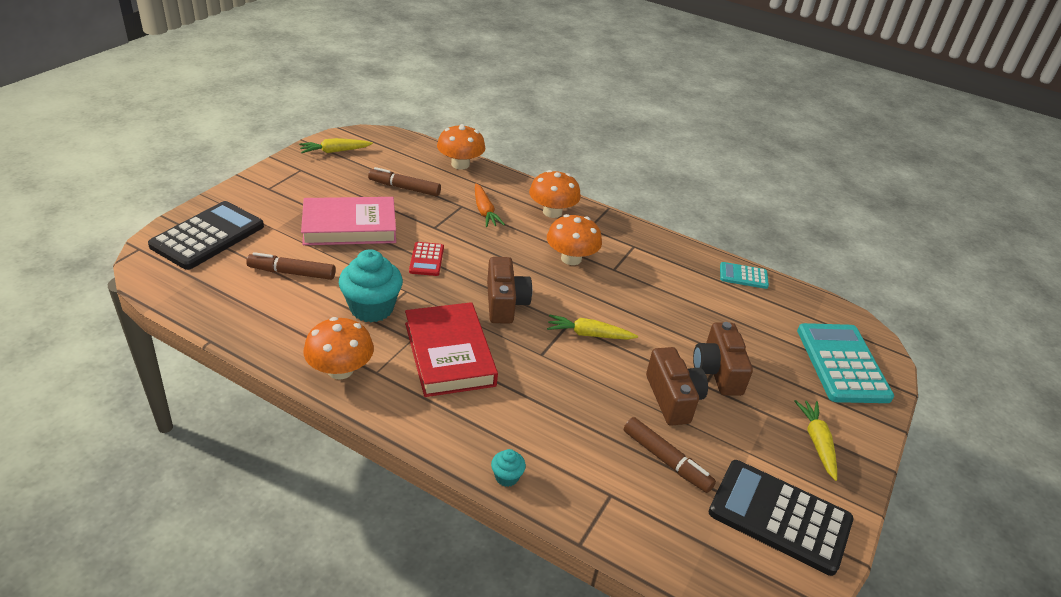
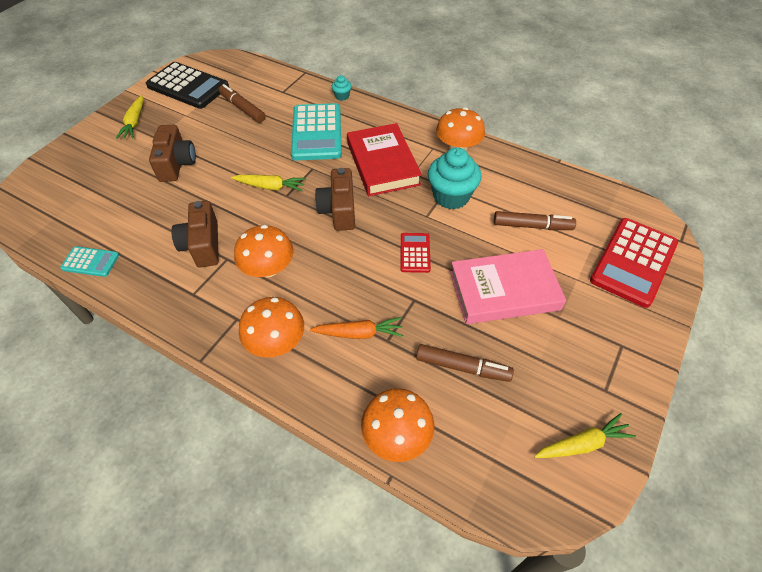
camera: 175 degrees left, 15 degrees up
(208, 236) = (633, 262): black calculator -> red calculator
(484, 211) = (359, 333): orange carrot -> orange carrot turned 105 degrees clockwise
(673, 398) = (221, 143): brown camera -> brown camera (203, 245)
(842, 364) = (66, 177): turquoise calculator -> turquoise calculator (316, 133)

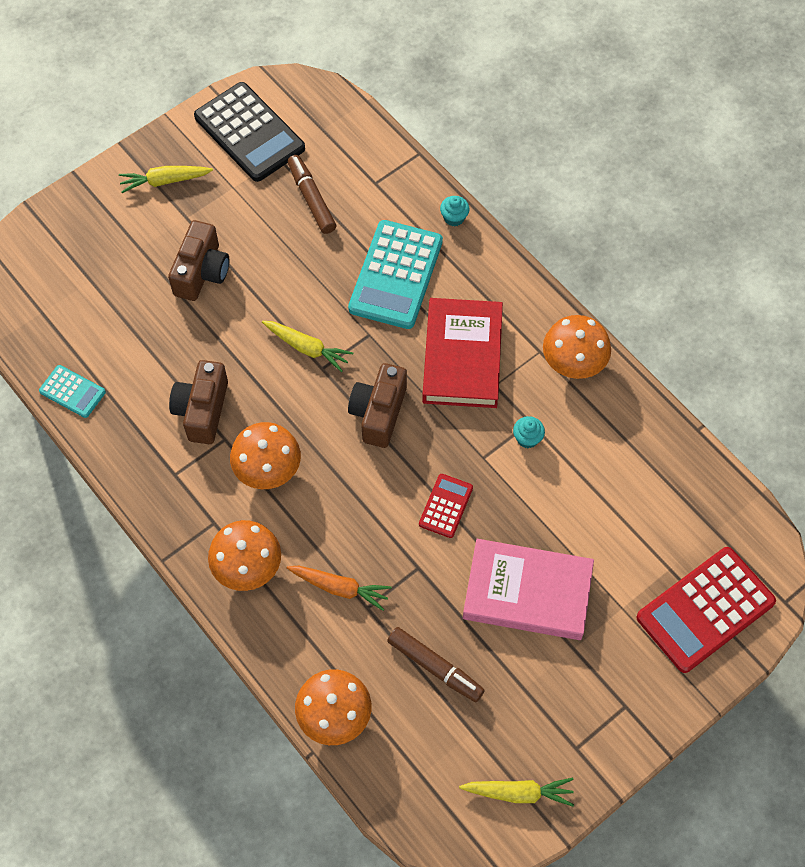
camera: 20 degrees right, 10 degrees up
(134, 122) = (165, 181): yellow carrot -> yellow carrot turned 60 degrees clockwise
(451, 196) = (527, 438): turquoise cupcake -> turquoise cupcake, size x0.46
(532, 226) = (608, 517): brown marker -> none

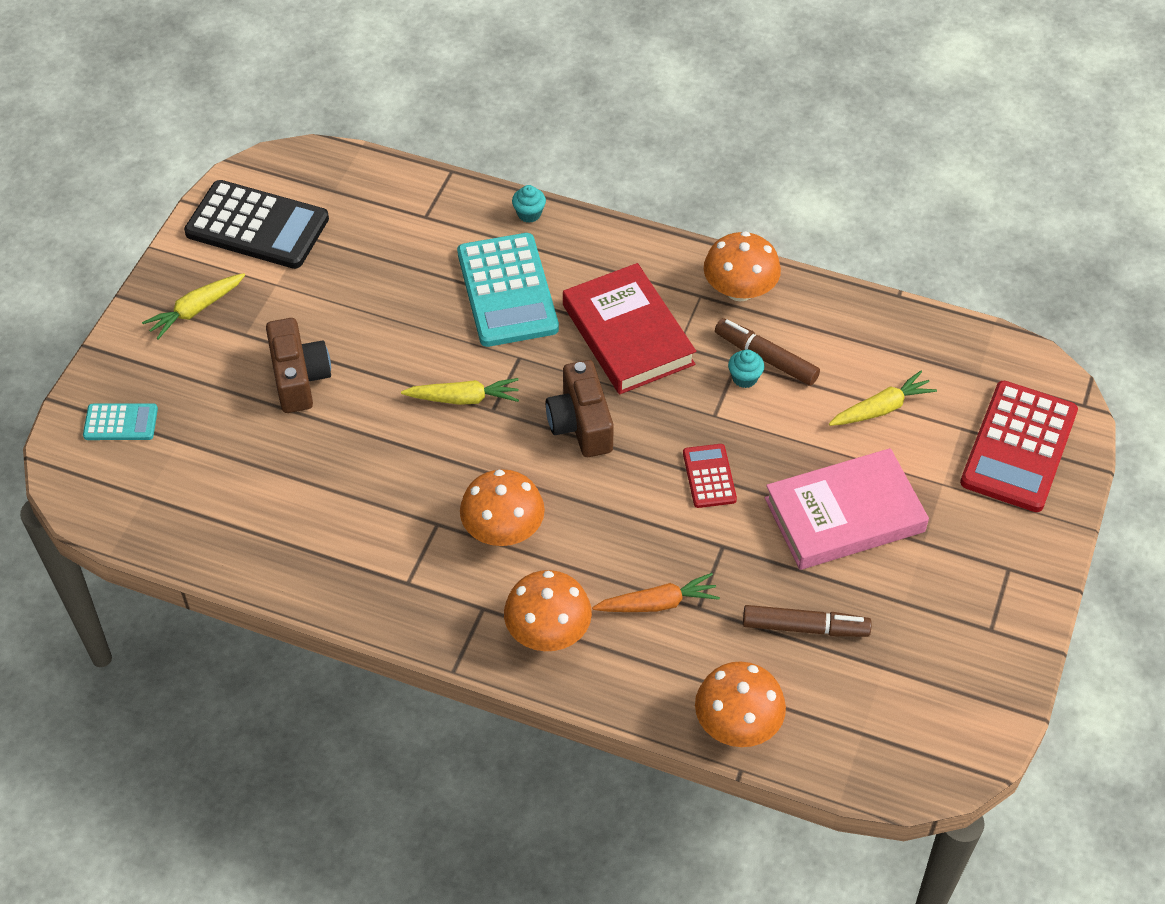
camera: 30 degrees left, 10 degrees down
(72, 392) = (236, 557): turquoise calculator -> turquoise calculator (120, 423)
(202, 410) = (393, 508): brown camera -> none
(311, 199) = (368, 259): brown marker -> brown marker (766, 358)
(519, 793) = (966, 698): yellow carrot -> yellow carrot (881, 408)

